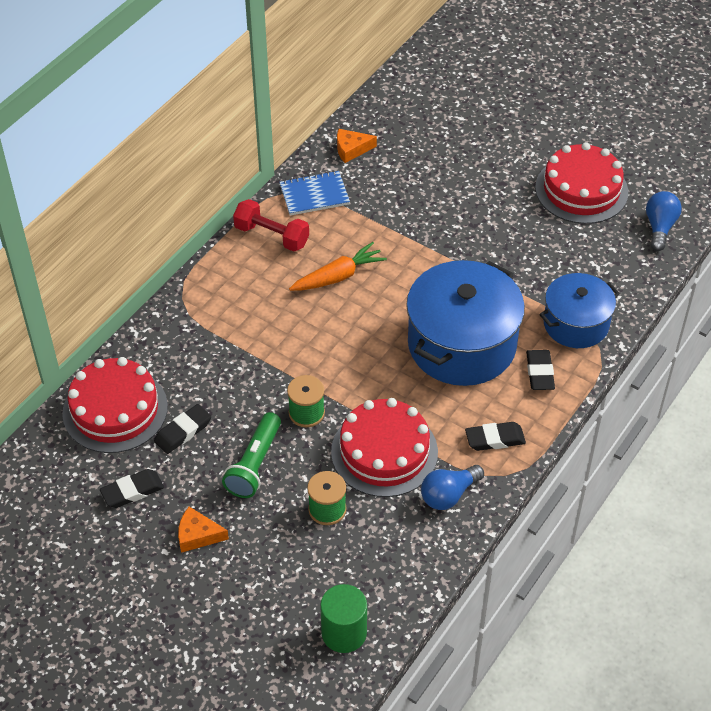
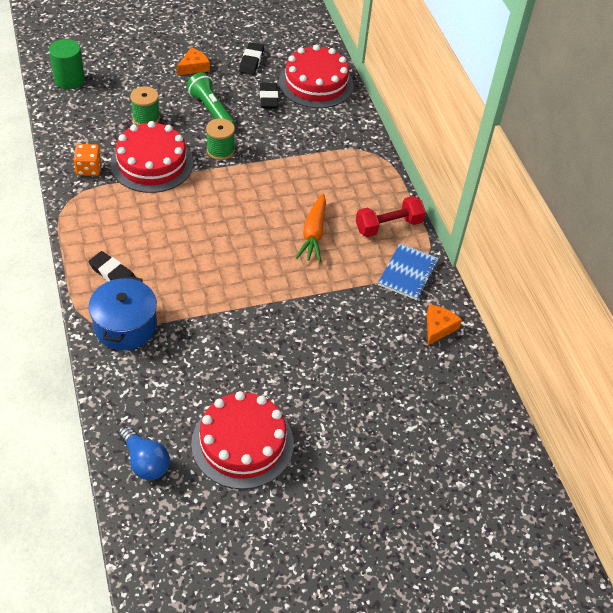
camera: 125 degrees right, 0 degrees up
(449, 495) = (89, 169): blue light bulb -> orange dice
(461, 344) = (183, 253): blue pot -> none
(495, 439) = (96, 215): black eraser -> none

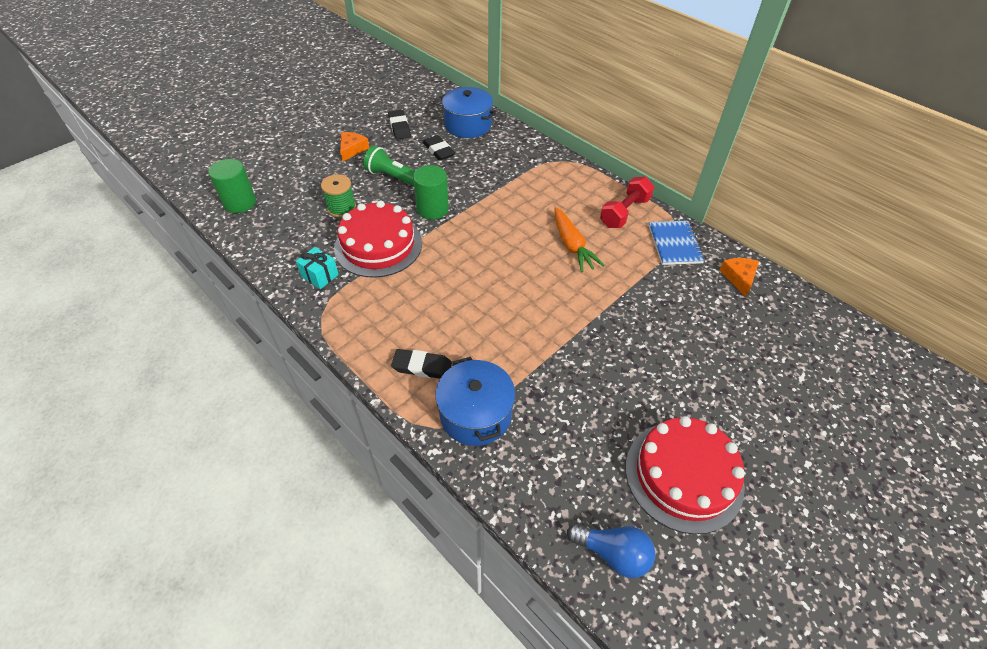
camera: 25 degrees left, 0 degrees up
(89, 169) = (320, 276): orange dice -> turquoise gift
(220, 150) = (432, 209): green spool -> green cylinder
(316, 83) = (468, 125): red cake -> blue pot

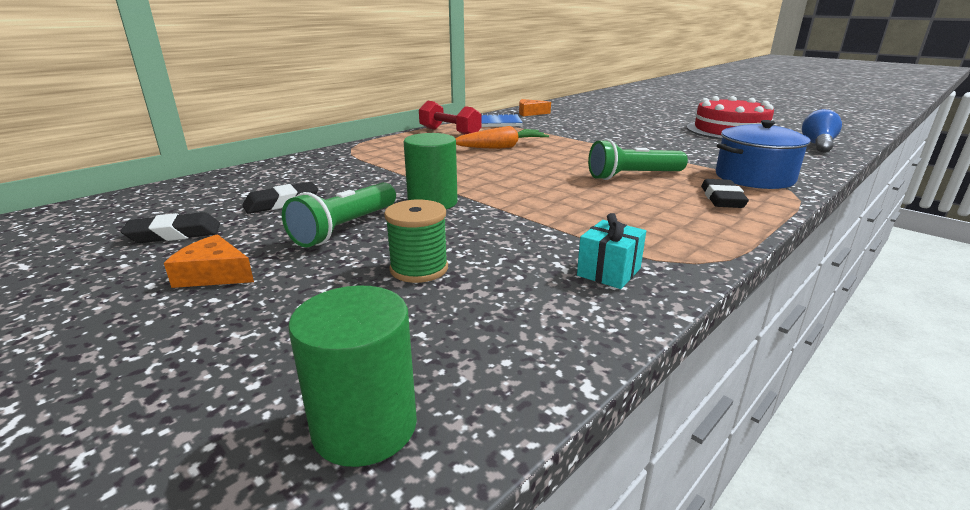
camera: 90 degrees left, 25 degrees down
(378, 245) = (519, 232): red cake -> none
(468, 125) = (225, 187): blue pot -> none
(483, 323) = (633, 176): none -> green flashlight

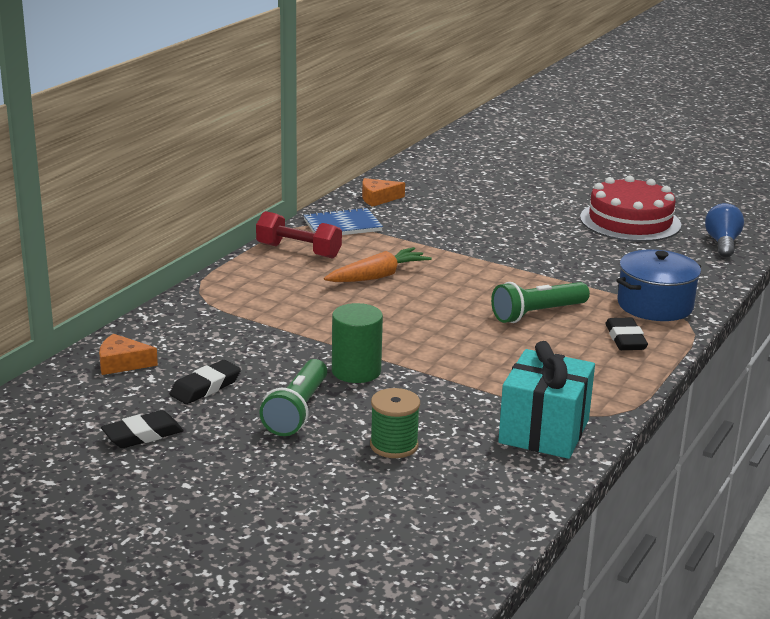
camera: 15 degrees left, 0 degrees up
(214, 274) = (229, 470): orange cheese -> orange cheese (122, 363)
(365, 426) = (434, 552): green cylinder -> none
(608, 272) = (544, 431): turquoise gift -> turquoise gift, size x1.93

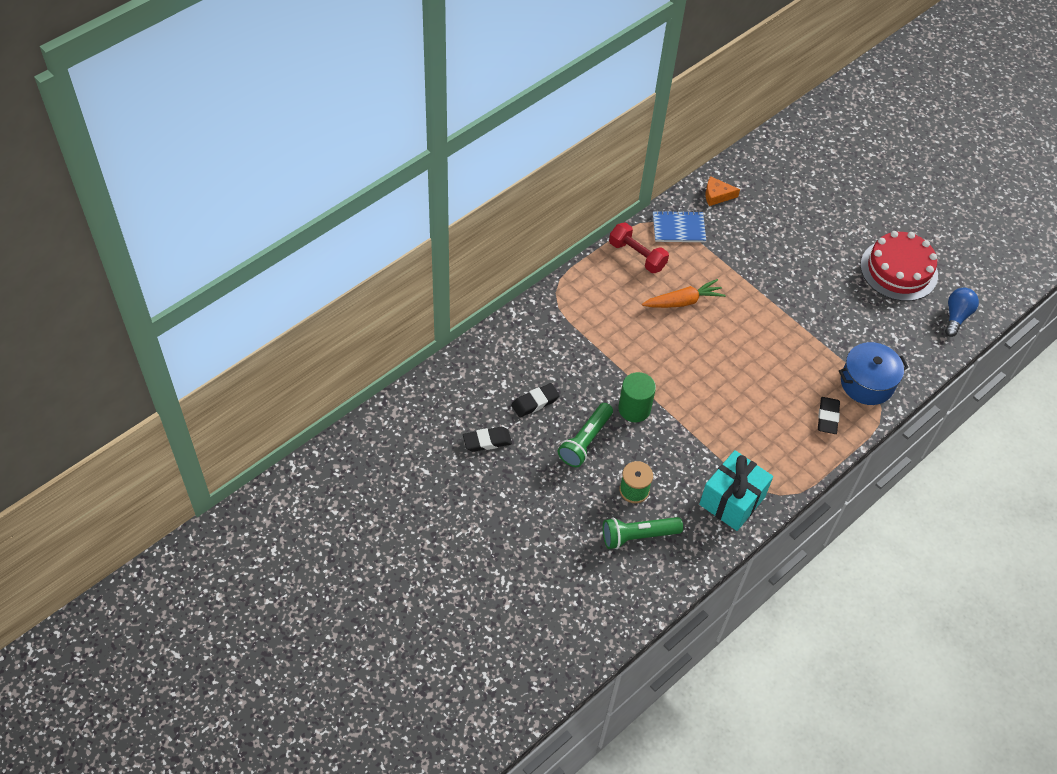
camera: 15 degrees right, 30 degrees up
(122, 363) = (489, 364): orange cheese -> none
(537, 314) = (779, 373): green flashlight -> green flashlight (638, 536)

